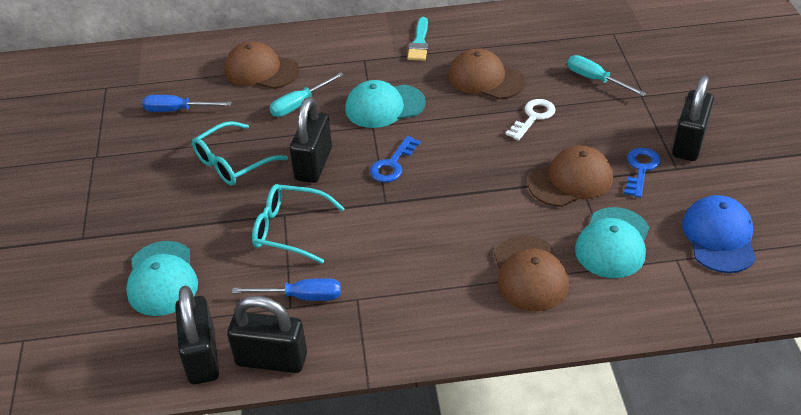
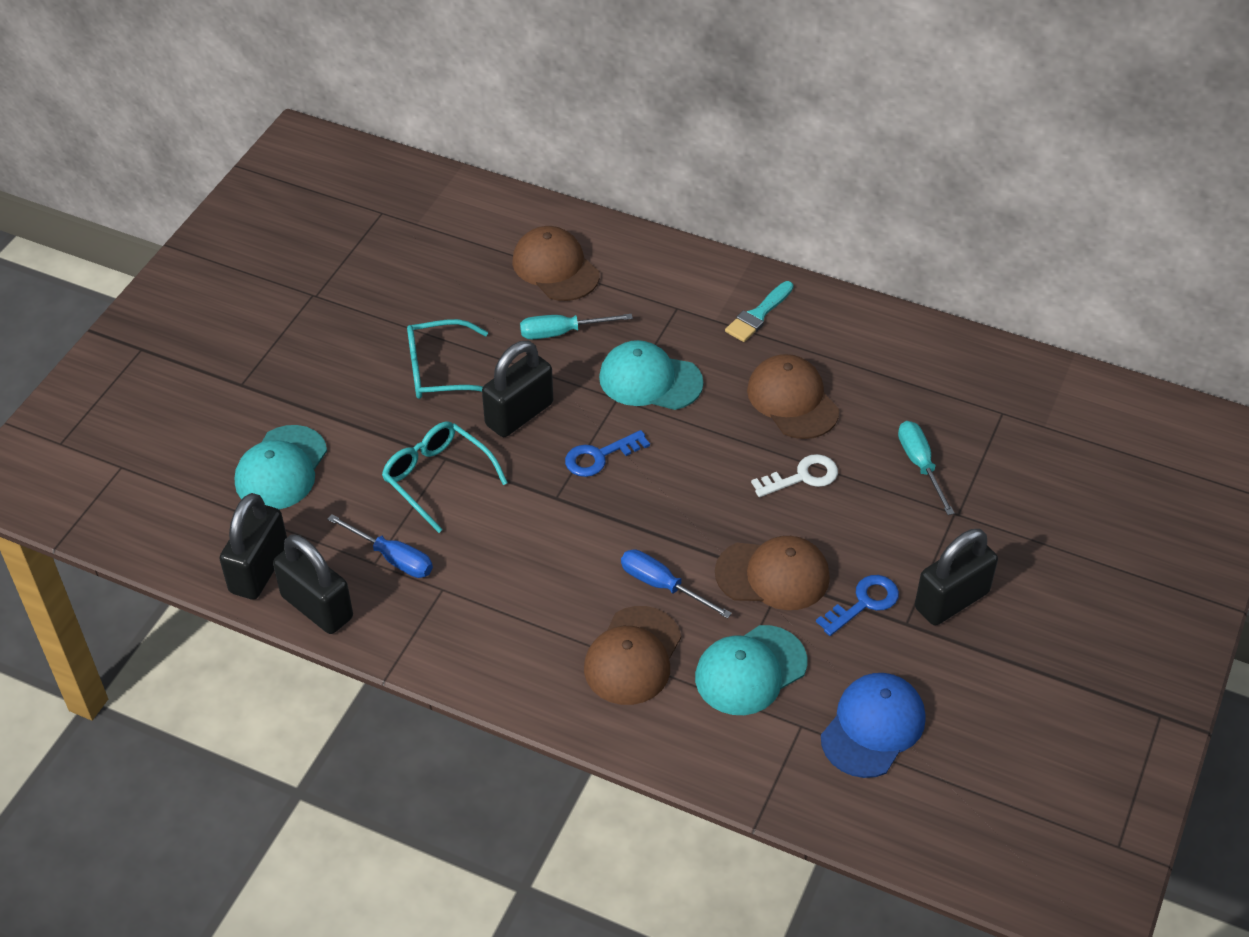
camera: 30 degrees right, 5 degrees up
(177, 110) = (432, 277): blue screwdriver -> blue screwdriver (662, 585)

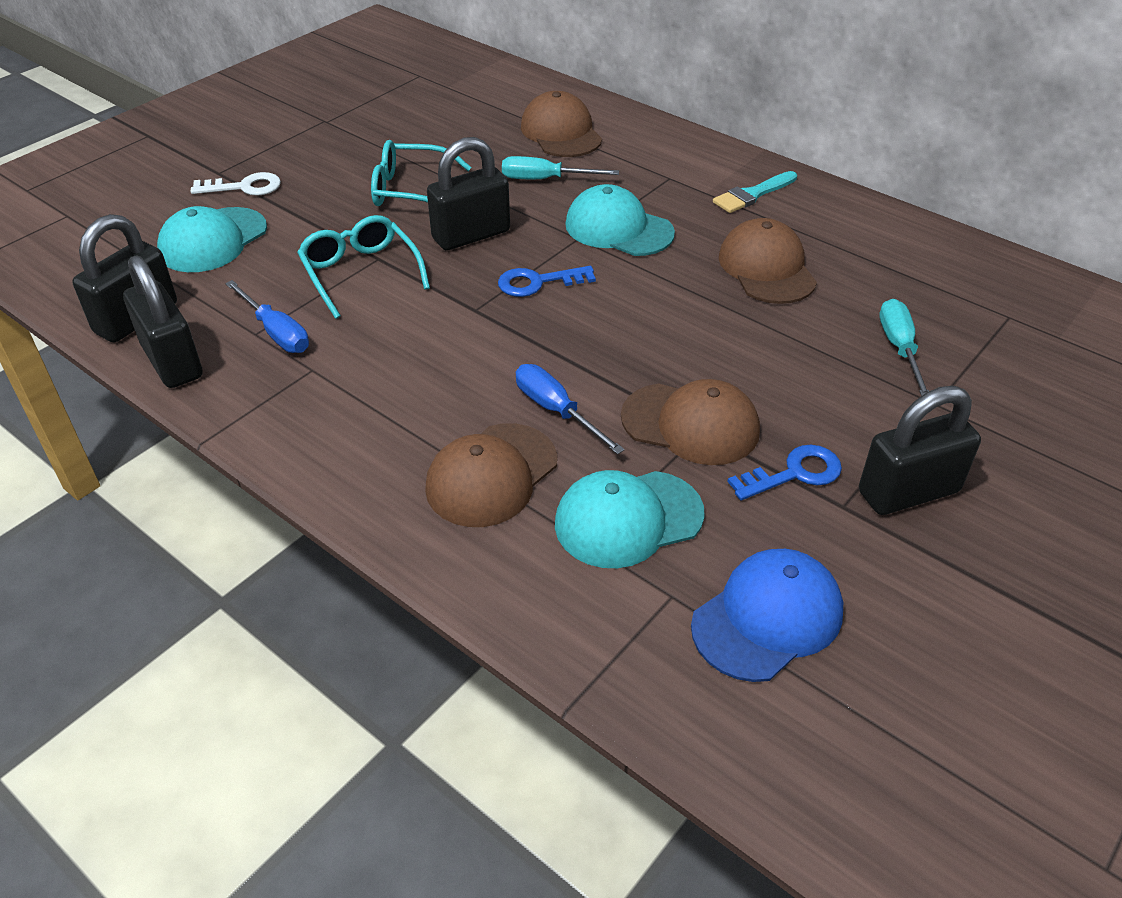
camera: 15 degrees right, 5 degrees down
(802, 477) = (756, 336): white key -> white key (244, 187)

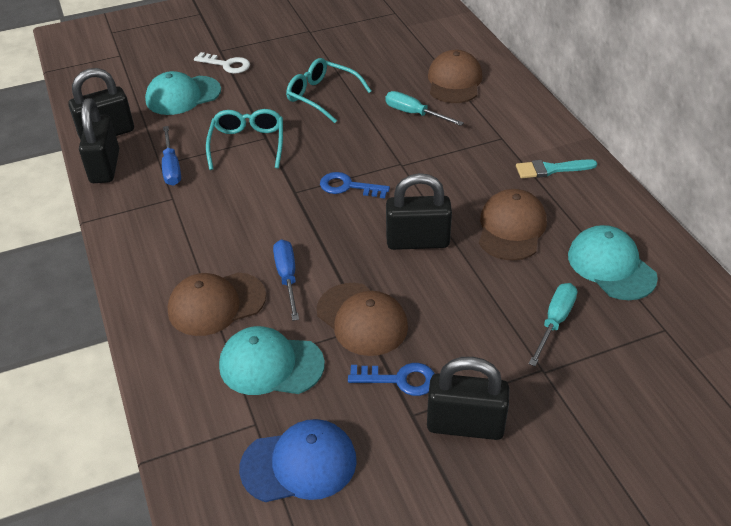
camera: 30 degrees right, 0 degrees up
(471, 235) = (334, 139): black padlock -> black padlock (417, 241)
(618, 229) = (433, 165): turquoise cap -> turquoise cap (611, 266)

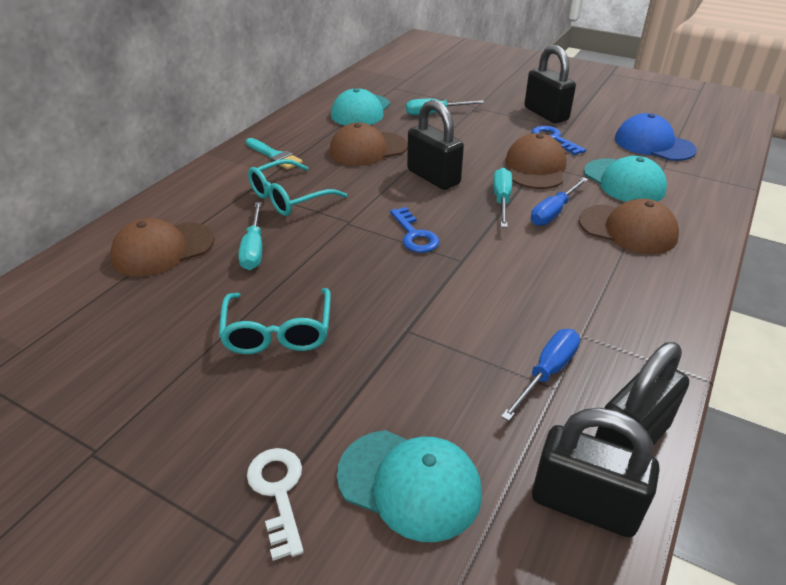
camera: 130 degrees left, 5 degrees down
(247, 144) = (434, 336): turquoise glasses -> turquoise glasses (289, 198)
(338, 259) = (501, 200): none -> turquoise screwdriver

